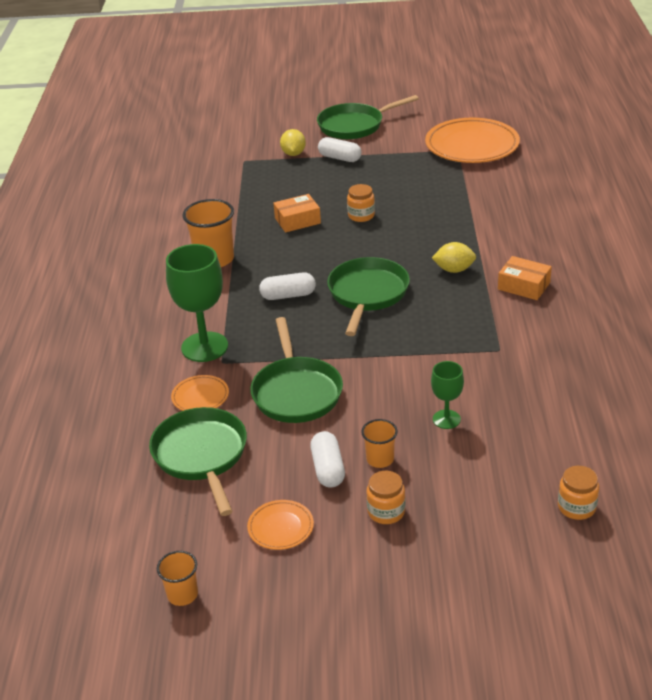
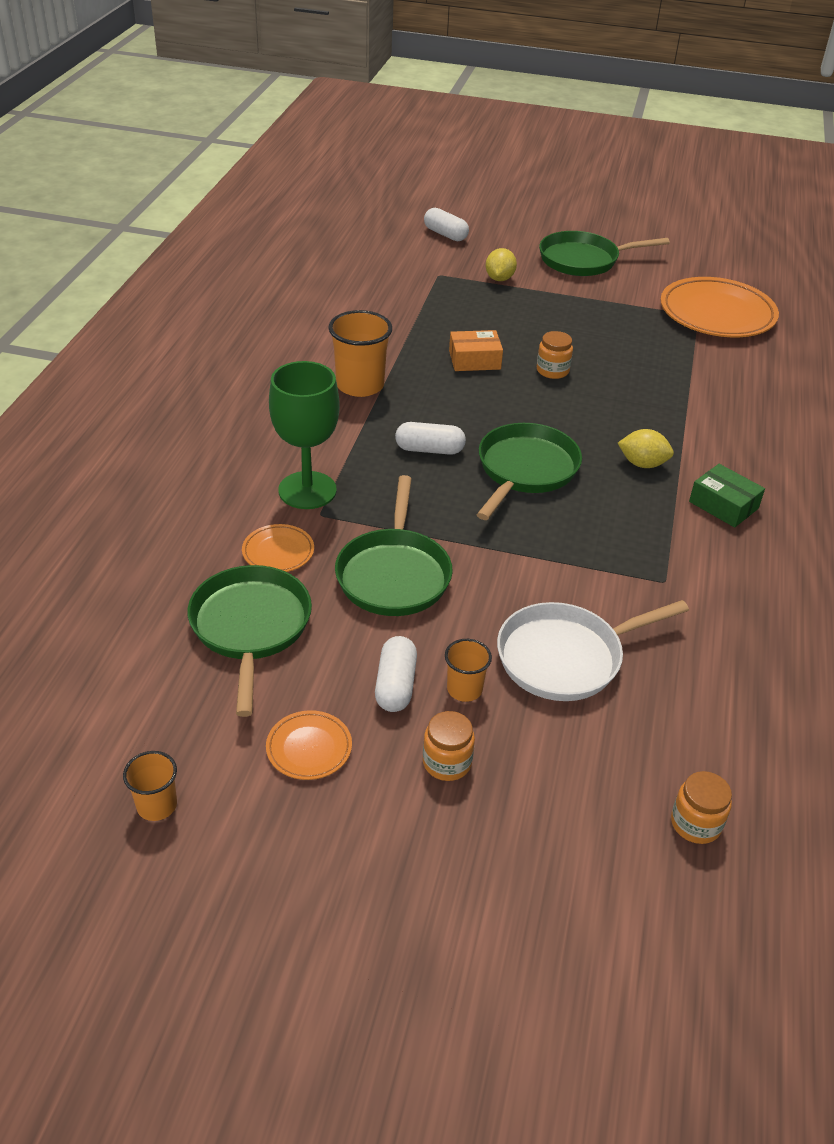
camera: 10 degrees right, 5 degrees up
(340, 158) = (552, 295): white capsule -> white capsule (445, 234)
(446, 419) = (566, 657): green goblet -> white pan
(523, 286) = (723, 505): orange box -> green box

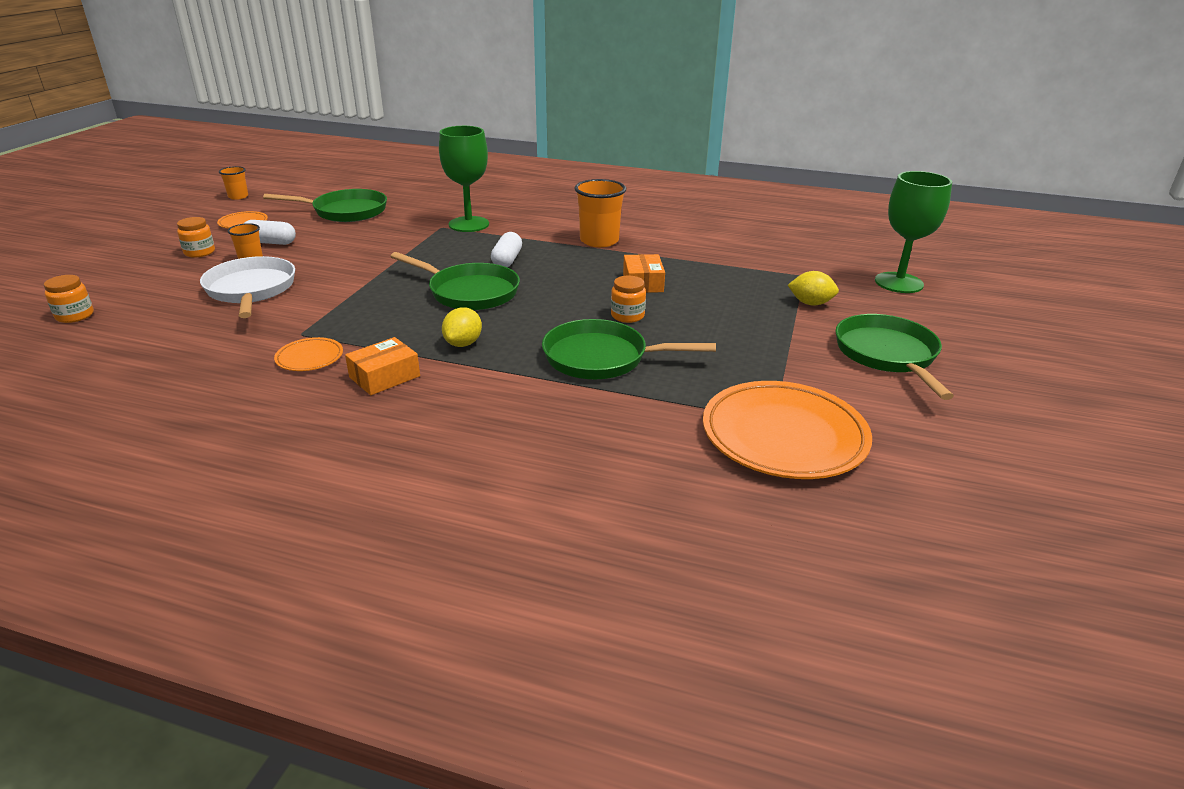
camera: 95 degrees right, 10 degrees down
(278, 552) = (409, 217): orange plate -> orange plate (310, 358)
(394, 574) = (369, 245): green pan -> green pan (602, 358)
(445, 234) = (898, 283): white capsule -> green goblet
(723, 505) = (384, 376): green box -> orange box

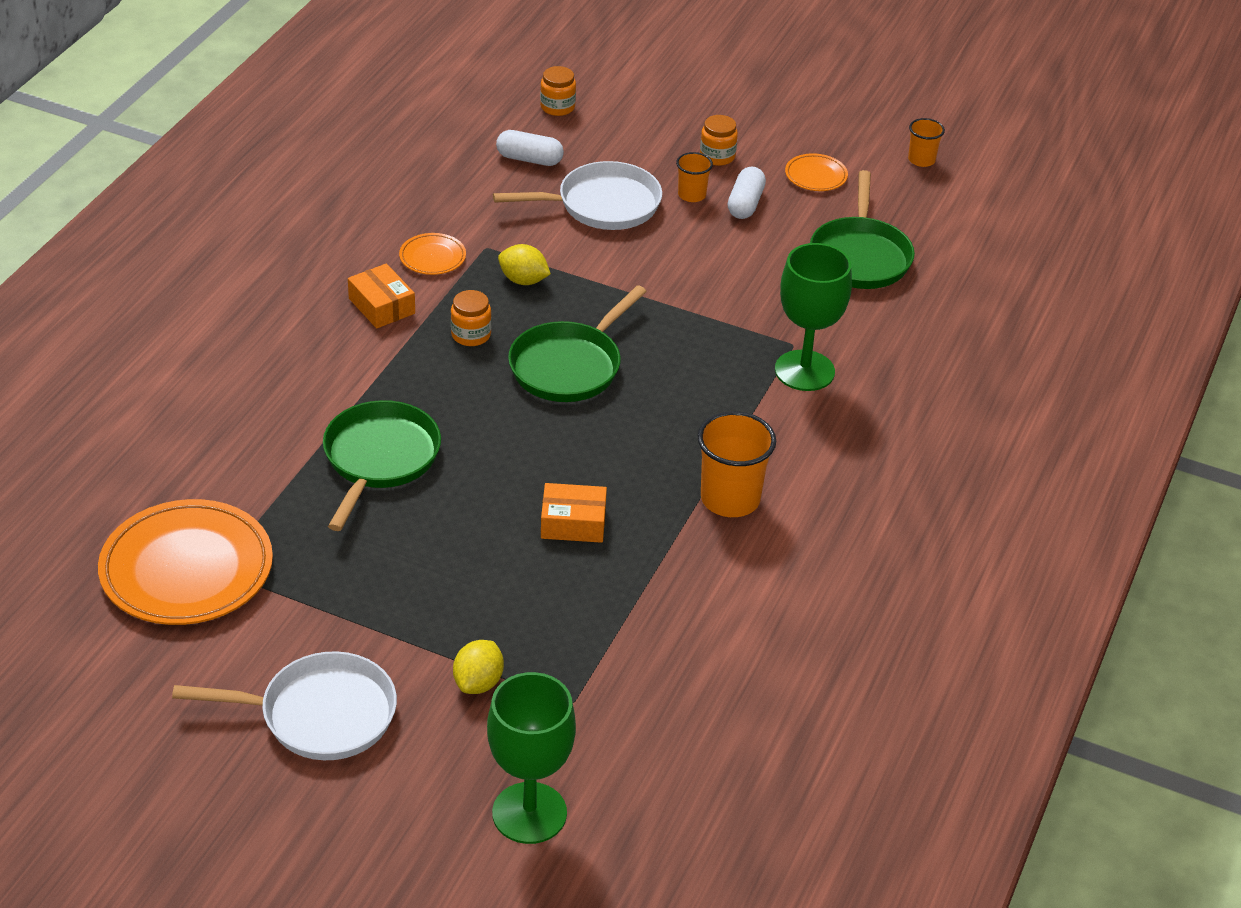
camera: 95 degrees right, 10 degrees up
(463, 343) = (438, 358): yellow lemon -> yellow lemon (523, 280)
(507, 260) = (666, 402): white capsule -> white capsule (529, 159)
(627, 316) = (478, 494): orange jar -> orange jar (471, 335)
(887, 355) = (319, 714): green pan -> white pan

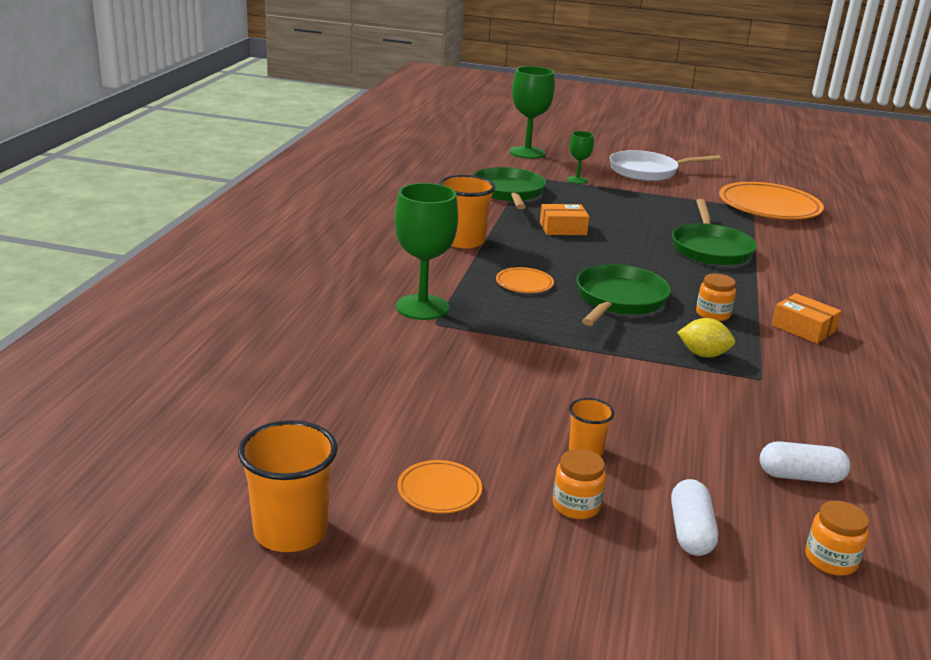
camera: 170 degrees right, 15 degrees down
(432, 257) = (801, 367): orange plate -> orange plate (524, 284)
(478, 683) = (577, 180): yellow lemon -> green goblet
(602, 205) = (679, 430): white pan -> none
(745, 204) = (519, 446): white capsule -> white capsule (690, 531)
(860, 256) = (376, 400): green pan -> green pan (508, 193)
(921, 160) = (290, 531): orange cup -> orange cup, size x1.81

